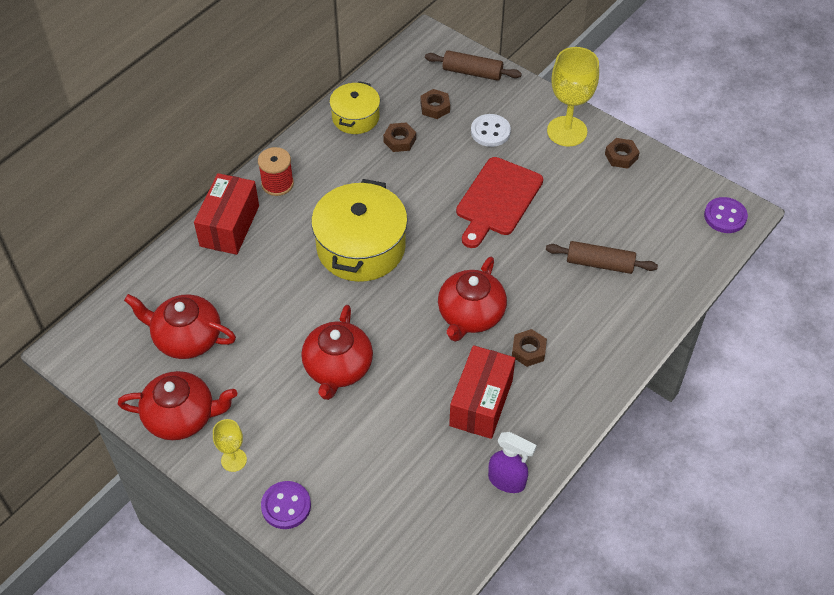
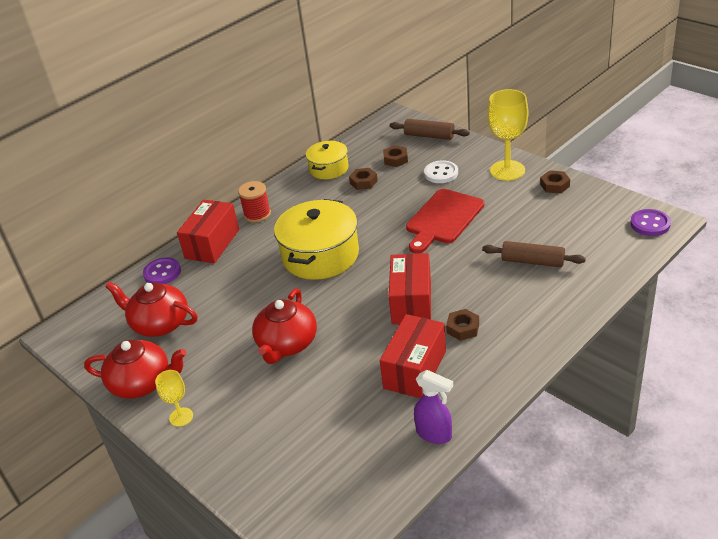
camera: 10 degrees right, 15 degrees down
(286, 506) = (221, 455): purple button -> purple button (162, 273)
(470, 315) = (411, 302): red teapot -> red box

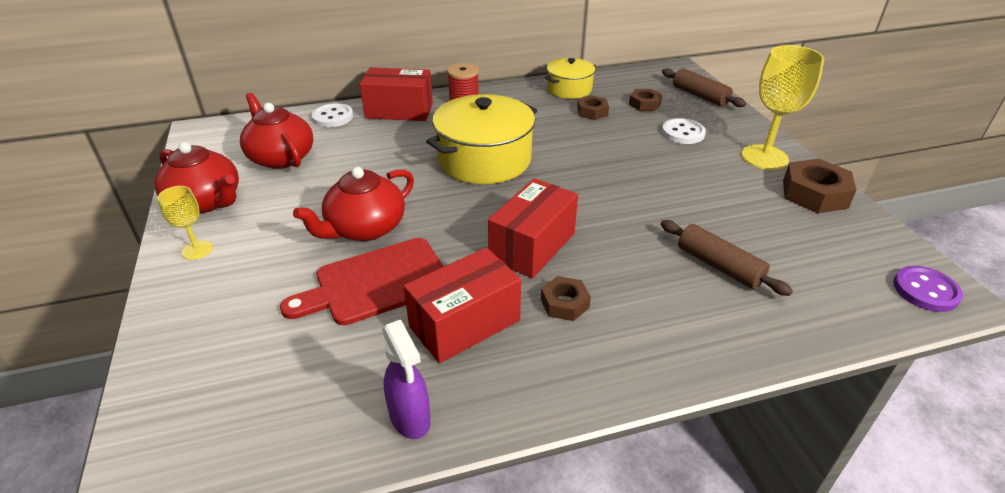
camera: 25 degrees right, 0 degrees up
(162, 273) = (333, 117): purple button -> white button
(212, 244) = (399, 111): red box -> red box turned 45 degrees clockwise
(443, 219) = (646, 176): red cutting board -> red cutting board (376, 282)
(554, 185) = (814, 194): brown nut -> brown nut, size x1.69

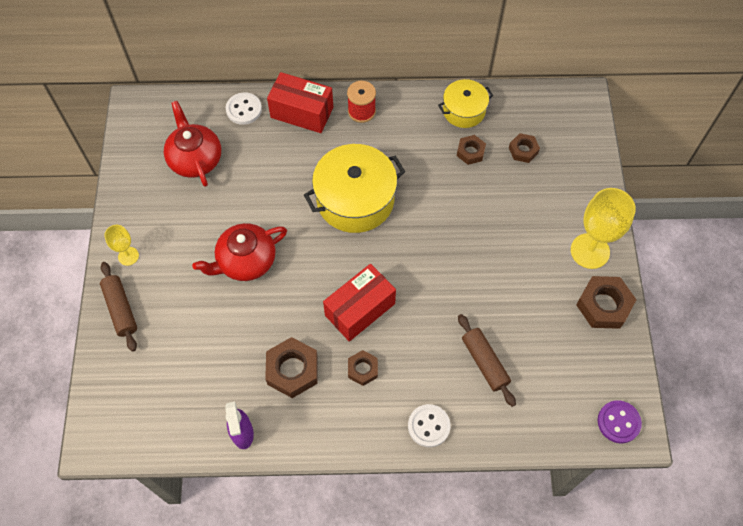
camera: 15 degrees right, 25 degrees up
(206, 202) = (136, 203): red teapot -> none
(376, 282) = (243, 318): red cutting board -> none
(465, 323) = (292, 370): red box -> brown nut
(683, 133) = (537, 201): white button -> white button (428, 426)
(700, 96) = (581, 149): brown rolling pin -> brown rolling pin (121, 309)

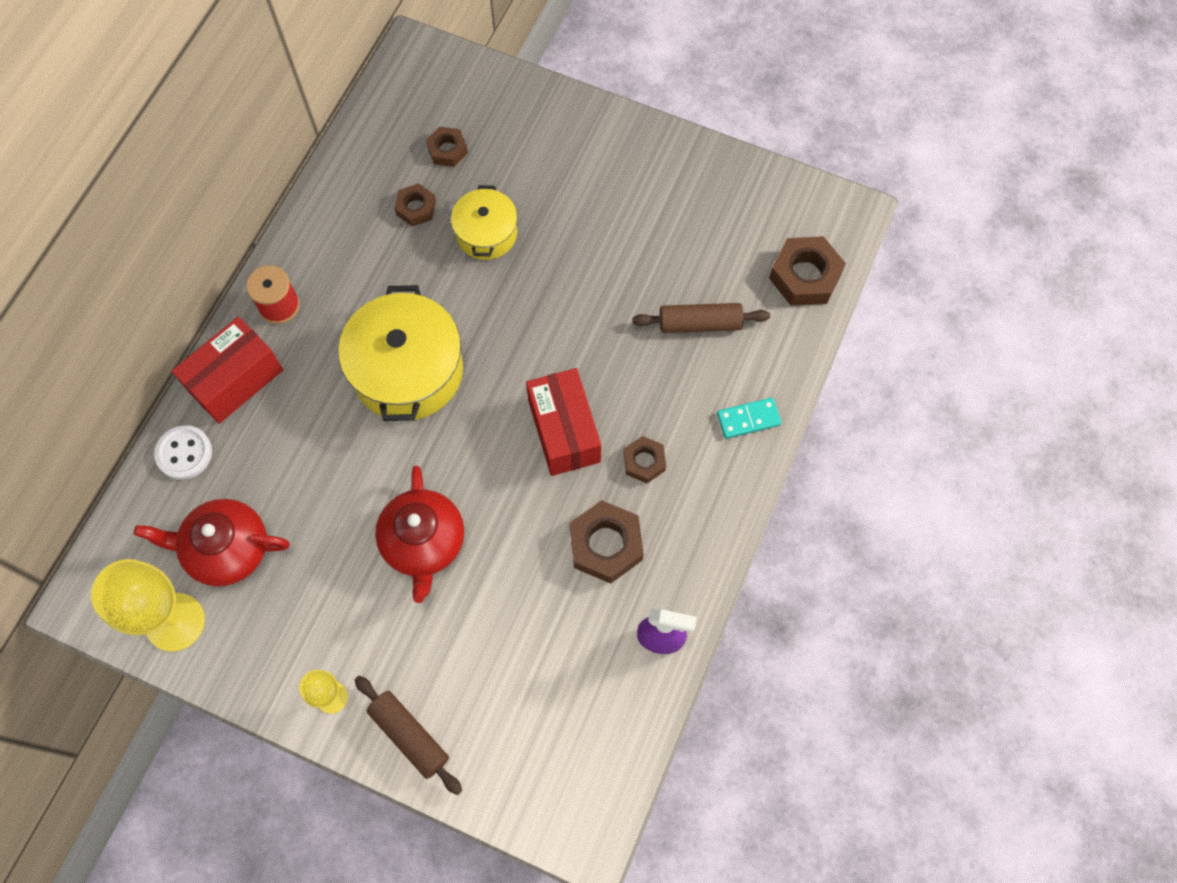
camera: 65 degrees left, 5 degrees up
(121, 309) = (409, 736): brown rolling pin -> brown rolling pin turned 45 degrees clockwise
(428, 426) = (748, 419): white button -> turquoise domino
(464, 111) = (352, 187): yellow pot -> yellow pot (486, 233)
(590, 251) = (617, 148): yellow goblet -> yellow goblet (175, 622)
(603, 305) = (691, 169): brown nut -> brown nut (805, 276)
(618, 422) = (831, 224): purple button -> none

